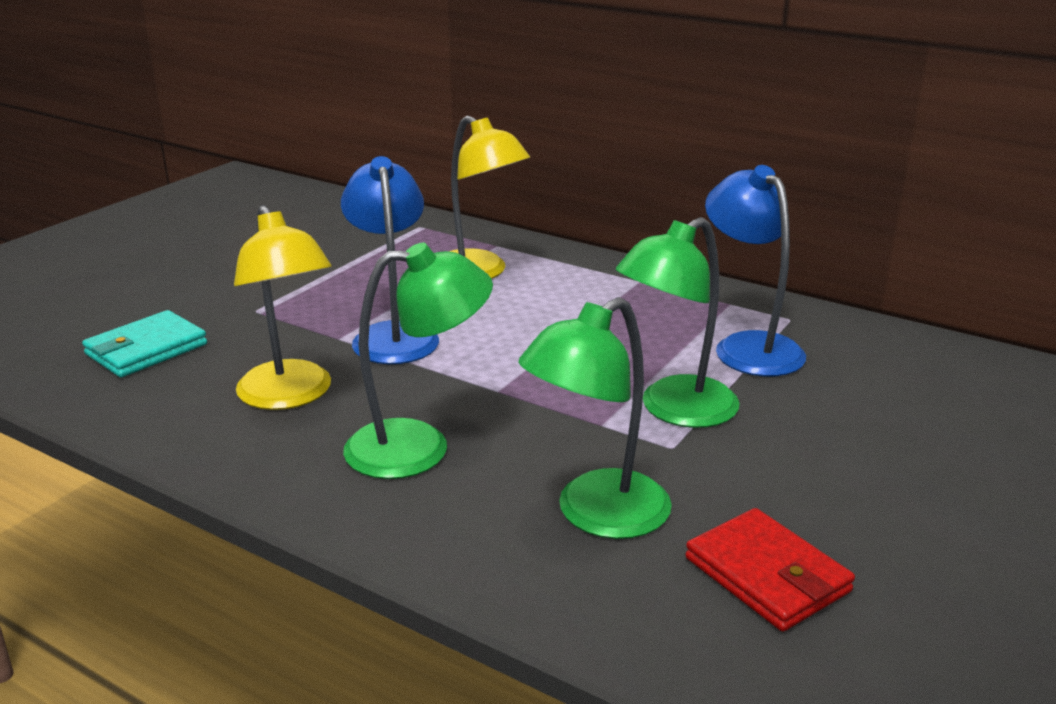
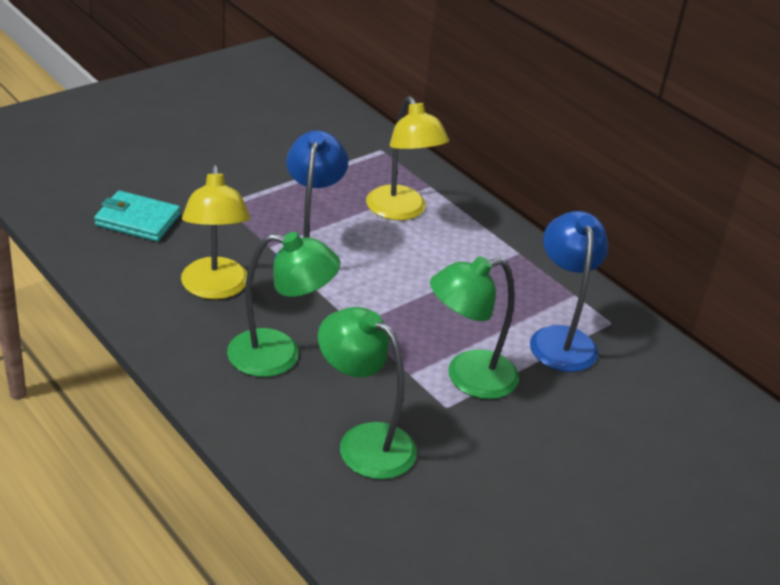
camera: 15 degrees right, 10 degrees up
(146, 349) = (137, 220): turquoise wallet -> turquoise wallet turned 45 degrees clockwise
(596, 515) = (364, 442): green lamp -> green lamp turned 60 degrees clockwise
(767, 575) = (444, 517): red wallet -> none

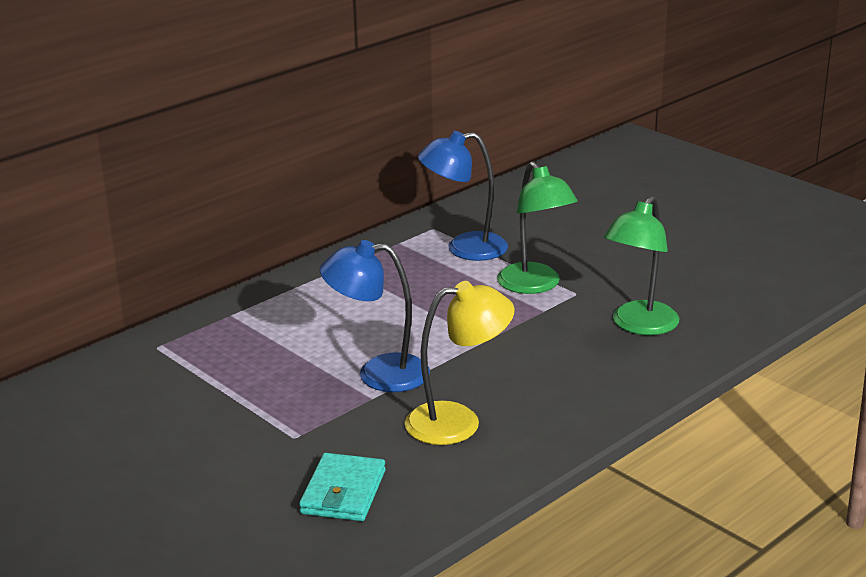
camera: 90 degrees left, 10 degrees down
(279, 355) = (548, 374): green lamp -> none
(401, 211) = (284, 328): yellow lamp -> none

